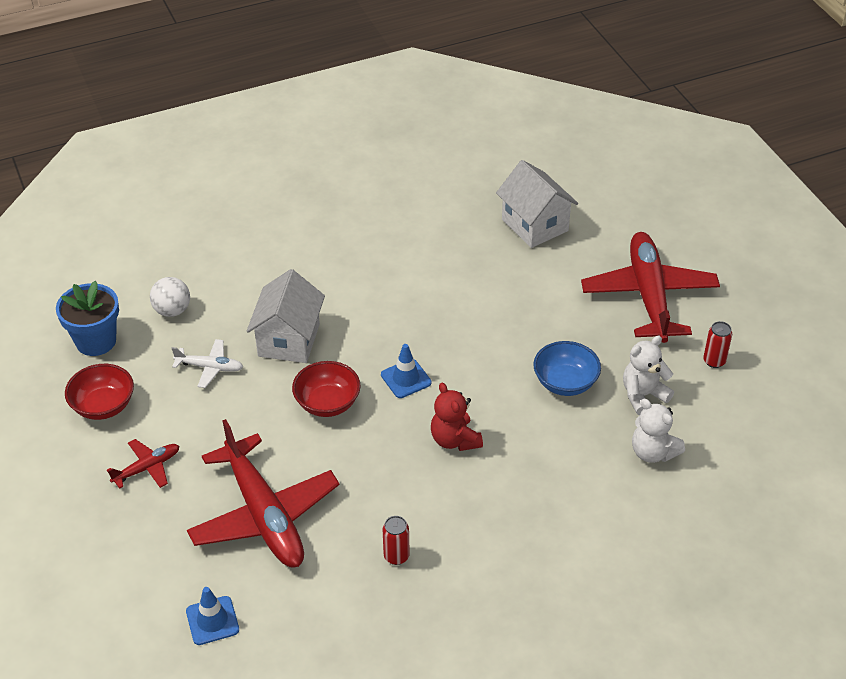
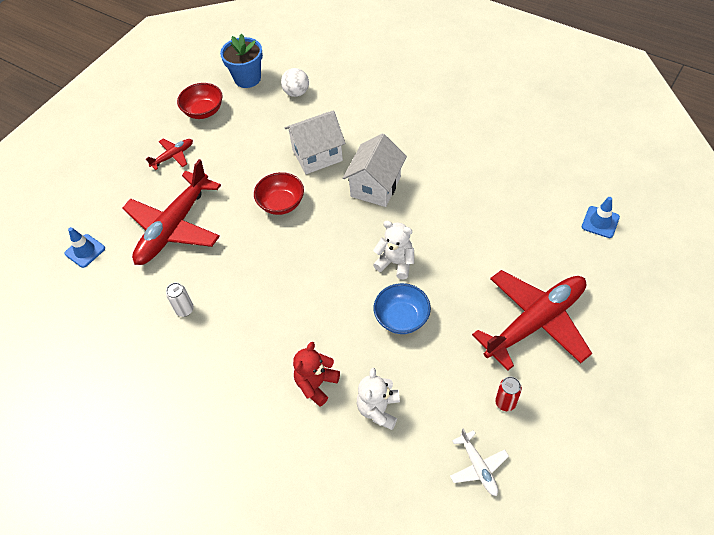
camera: 60 degrees right, 10 degrees up
(147, 468) = (173, 156): red plane -> red plane turned 60 degrees counterclockwise
(209, 367) = (266, 135): white plane -> white plane (478, 466)
(396, 556) = (185, 310): red can -> white can
(406, 379) = (332, 229): blue traffic cone -> blue traffic cone (600, 222)
(454, 440) = (301, 285): red teddy bear -> red teddy bear (316, 384)
(535, 225) = (539, 215): white house -> white house (375, 186)
(643, 395) = (429, 373): white teddy bear -> white teddy bear (396, 263)

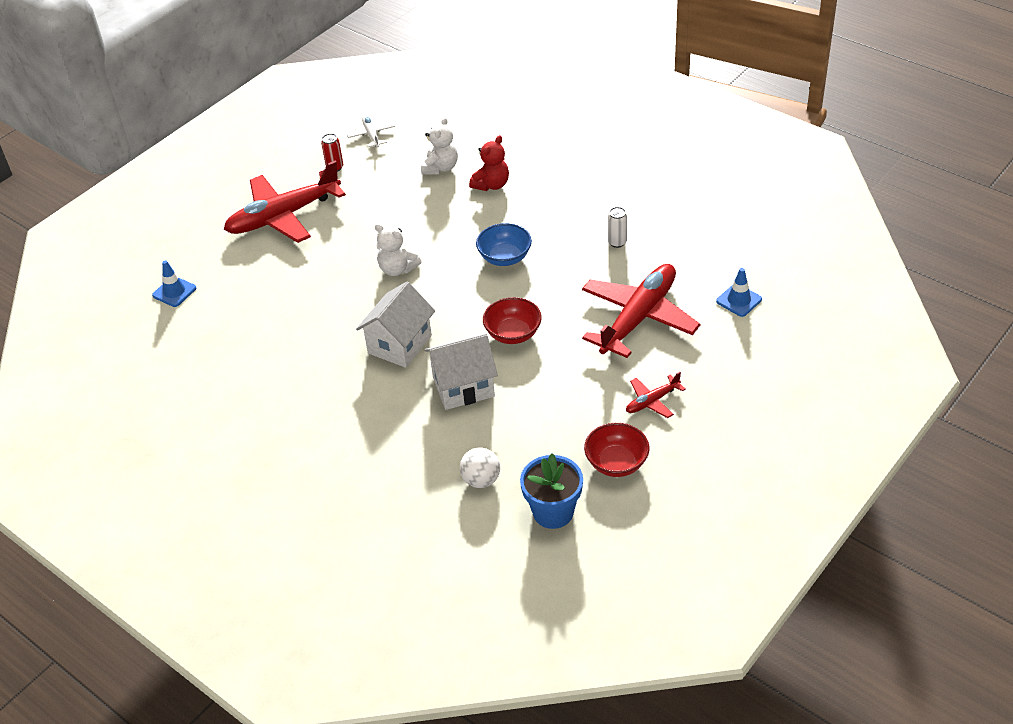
camera: 175 degrees left, 10 degrees down
(402, 318) = (404, 225): blue bowl -> blue bowl (505, 257)

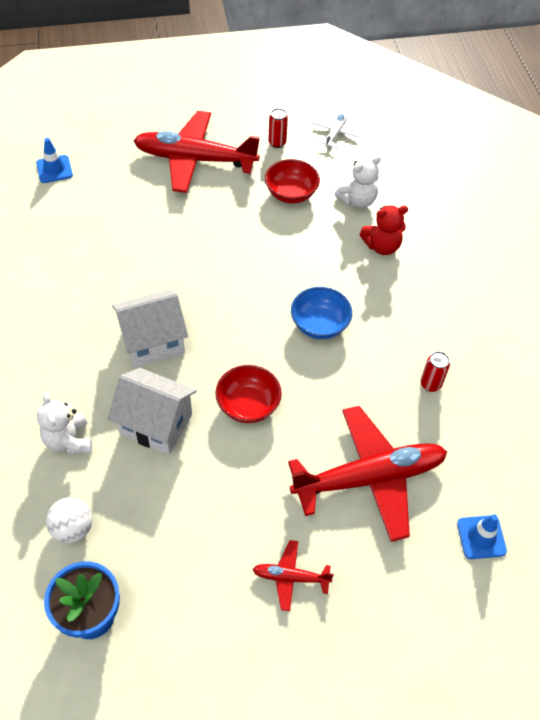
camera: 35 degrees right, 10 degrees up
(397, 269) = (225, 270): white teddy bear -> white teddy bear (68, 440)
(616, 463) = (193, 615): red bowl -> red bowl (291, 193)
(617, 242) = (430, 384): white can -> red can

